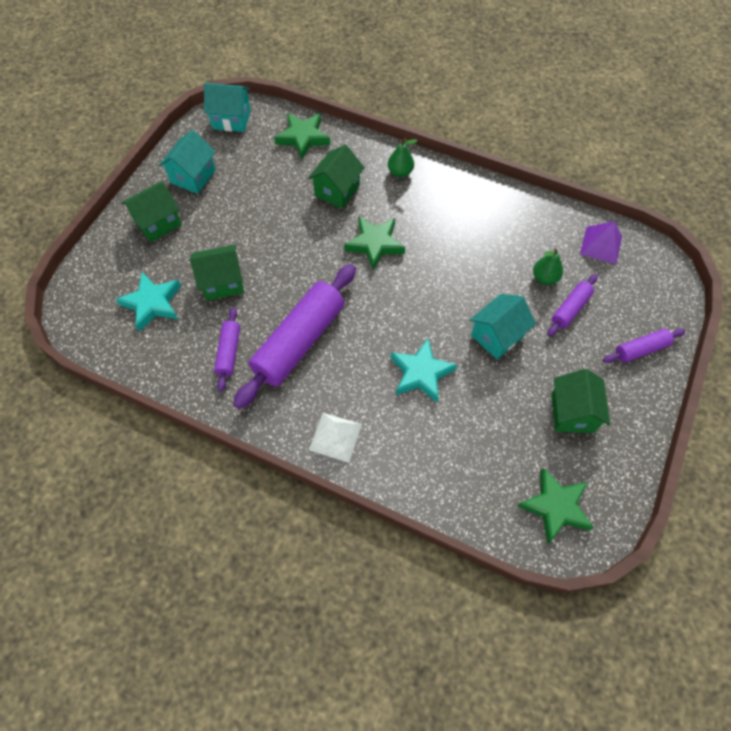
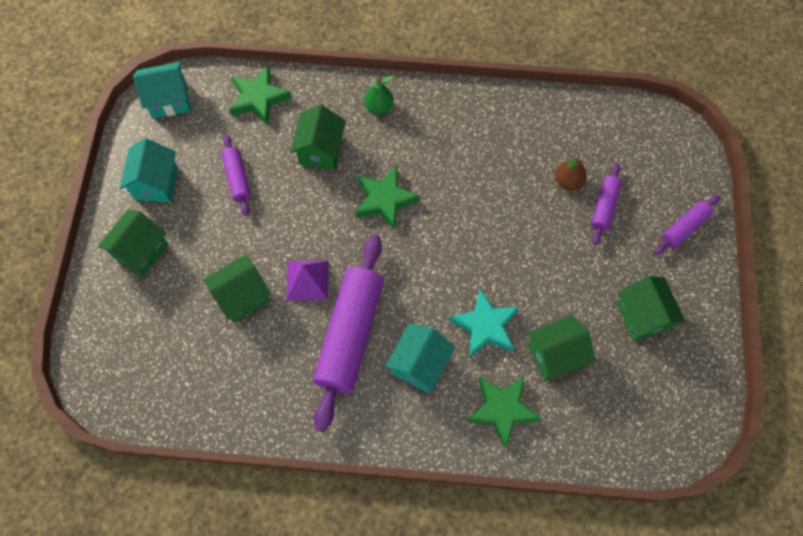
camera: 20 degrees left, 5 degrees up
(152, 303) = (177, 346): turquoise star -> none
(229, 352) = (282, 371): purple rolling pin -> purple rolling pin (237, 178)
(335, 437) = (427, 423): white pyramid -> none
(475, 419) = (555, 355): none -> green house
(497, 336) = (544, 260): turquoise house -> turquoise house (419, 364)
(544, 278) = (568, 181): green pear -> brown pear
(555, 506) = (659, 416): green star -> green star (502, 409)
(601, 245) = (610, 127): purple pyramid -> purple pyramid (307, 280)

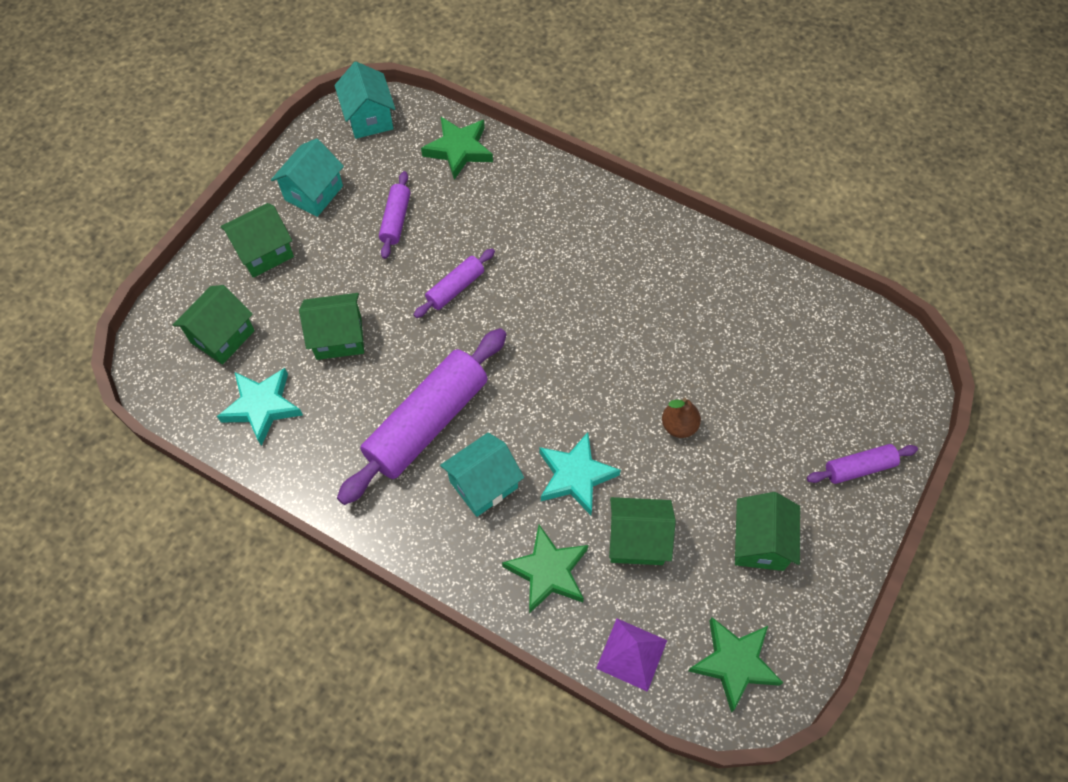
camera: 25 degrees right, 5 degrees down
(169, 100) = (369, 118): turquoise house -> turquoise house turned 60 degrees clockwise
(209, 381) = (262, 407): none -> turquoise star
(307, 280) = (412, 349): purple pyramid -> purple pyramid (632, 654)
(321, 150) = (495, 225): green house -> green house (222, 336)
(379, 107) = (579, 206): green pear -> none
(385, 200) = (536, 301): green star -> green star (734, 663)
(568, 181) = (748, 363): brown pear -> brown pear (679, 426)
(604, 207) = (776, 407): purple rolling pin -> purple rolling pin (455, 288)

